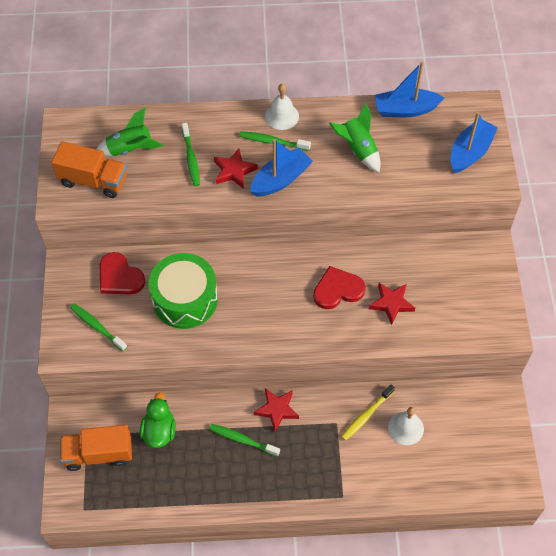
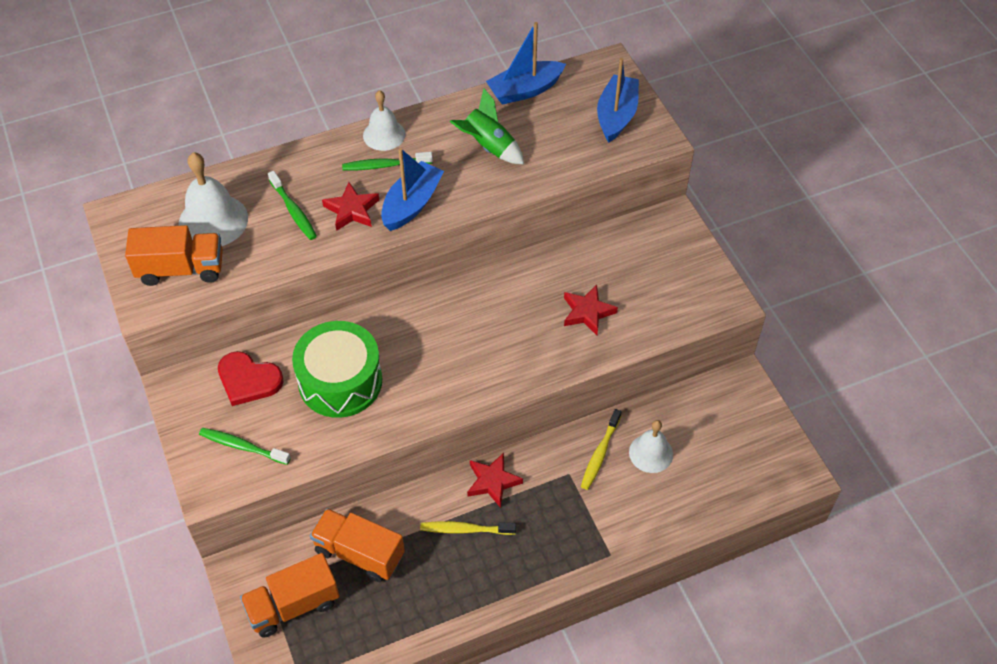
camera: 20 degrees left, 5 degrees down
(130, 149) = (213, 220): green rocket -> white bell
(159, 431) = (359, 553): green duck -> orange truck
(242, 440) = (466, 529): green toothbrush -> yellow toothbrush
(337, 290) = (519, 316): red heart -> none

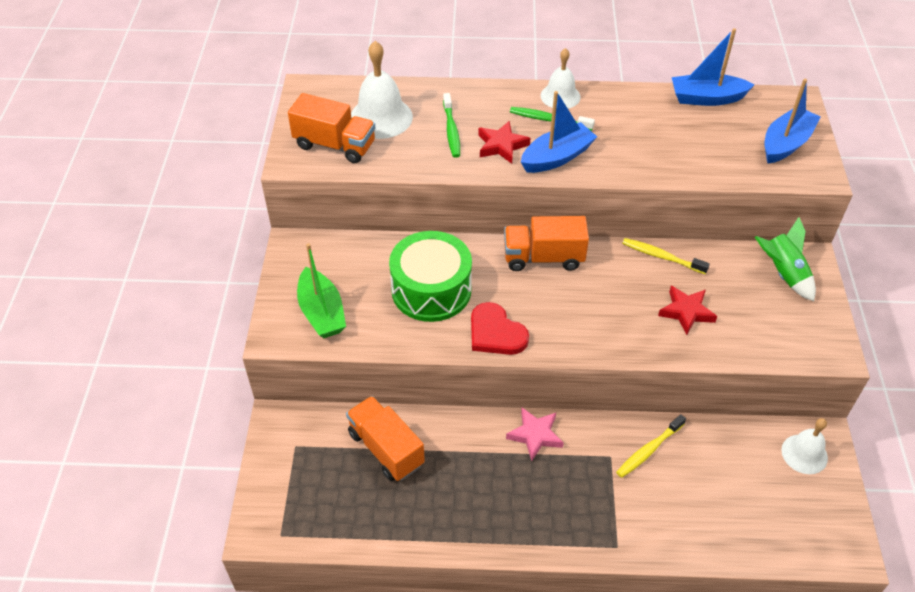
camera: 25 degrees right, 5 degrees down
(243, 446) = (322, 312): green toothbrush -> green boat
(248, 380) = (355, 261): red heart -> red heart (495, 333)
(293, 605) = (307, 469): orange truck -> orange truck (543, 258)
(466, 529) = (490, 467): yellow toothbrush -> yellow toothbrush (662, 257)
(488, 147) = (650, 133): green rocket -> green rocket (783, 273)
(493, 481) = (535, 435): red star -> pink star
(651, 453) = (699, 469): white bell -> white bell (804, 454)

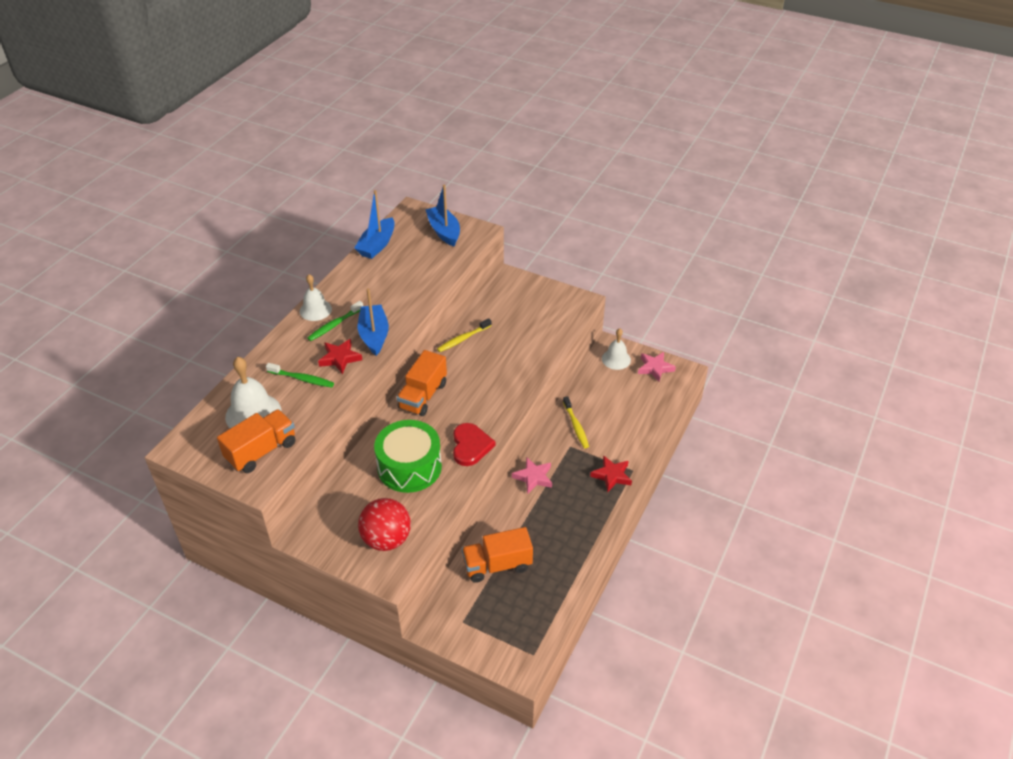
camera: 65 degrees left, 5 degrees down
(322, 312) = (386, 539): green boat -> red ball
(495, 333) = (470, 446): red heart -> red heart turned 75 degrees counterclockwise
(686, 312) = (514, 347): red star -> red star (612, 476)
(783, 273) = (513, 293): green rocket -> none
(826, 510) = (655, 368): none -> pink star

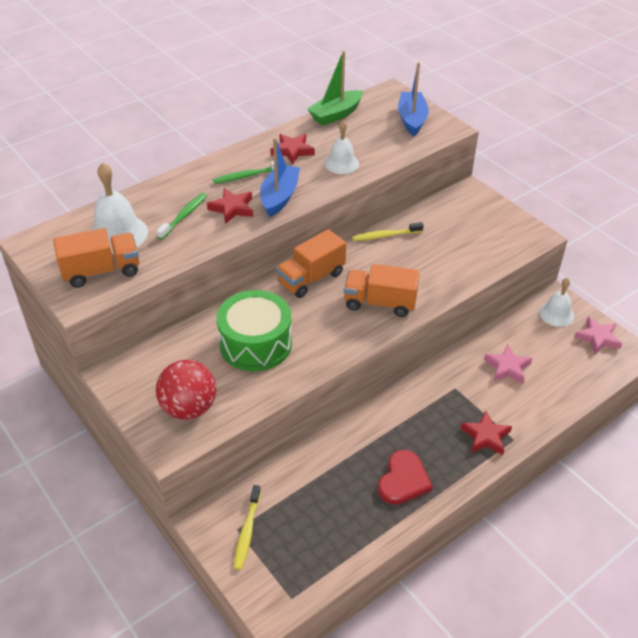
camera: 25 degrees right, 0 degrees up
(302, 379) = (183, 216): green toothbrush -> green toothbrush turned 105 degrees counterclockwise
(315, 310) = (238, 157): white bell -> white bell (341, 163)
(360, 290) = (292, 151): none -> red star
(377, 245) = (336, 114): blue boat -> green boat
(470, 446) = (331, 345): red heart -> red heart (403, 480)
(497, 565) = (306, 484): orange truck -> orange truck (380, 303)
(533, 477) = (397, 406): pink star -> pink star (507, 367)
(576, 426) = (473, 369): yellow toothbrush -> yellow toothbrush (247, 531)

